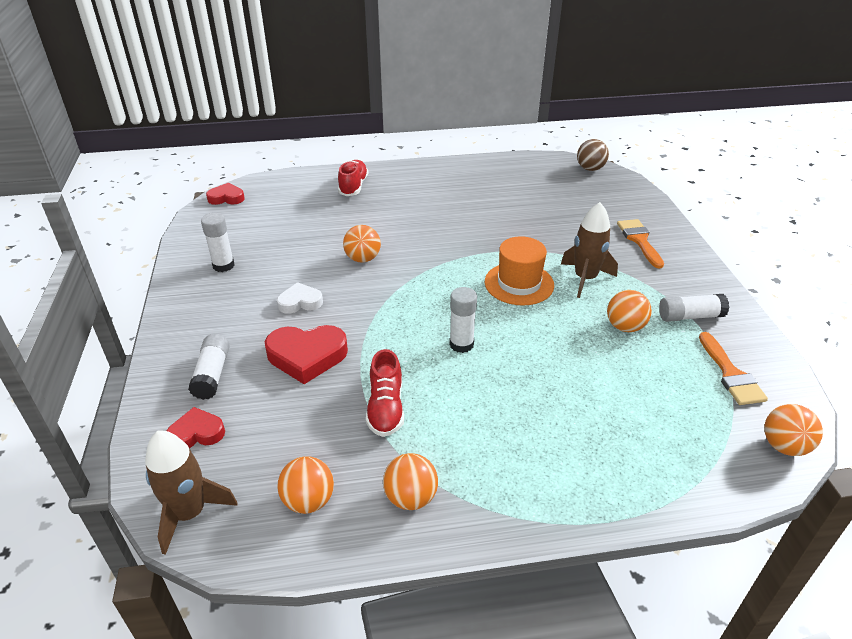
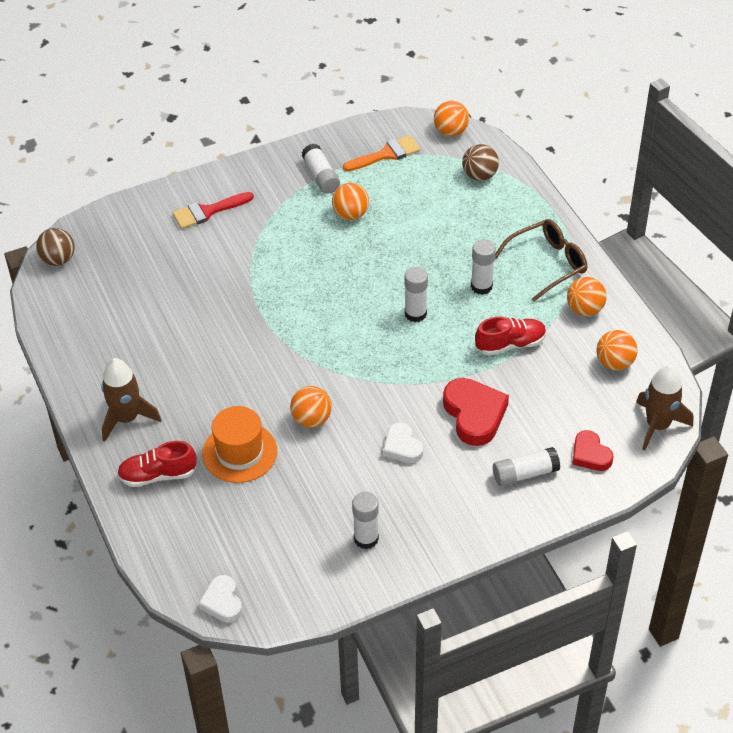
camera: 105 degrees left, 10 degrees up
(226, 198) = (222, 602): red heart -> white heart
(484, 406) = (481, 286): none -> white glue stick
(505, 481) = (547, 264): none -> brown glasses
(519, 283) = (312, 289): orange hat -> orange hat (239, 452)
(585, 278) = (287, 244): brown rocket -> brown rocket (127, 418)
(639, 240) = (208, 211): orange brush -> red brush
(689, 454) = (479, 175): none -> brown ball

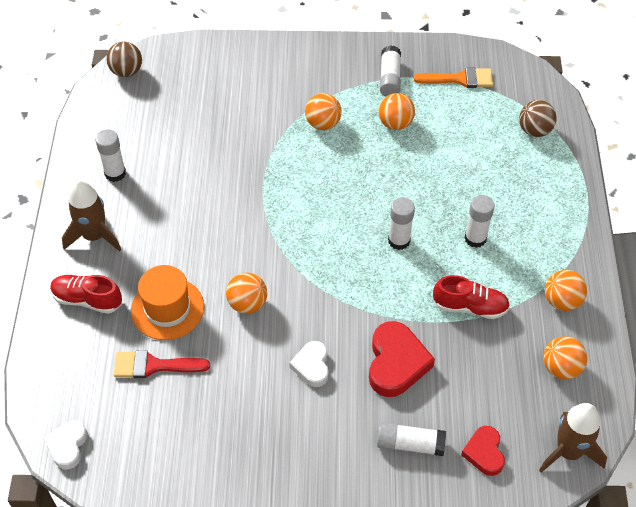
camera: 25 degrees right, 5 degrees up
(208, 211) = (274, 74): red brush -> red brush (154, 365)
(366, 538) = (227, 442): white glue stick -> white glue stick (115, 173)
(450, 131) = (531, 79): orange ball -> orange ball (323, 123)
(547, 264) = (551, 241): brown glasses -> none

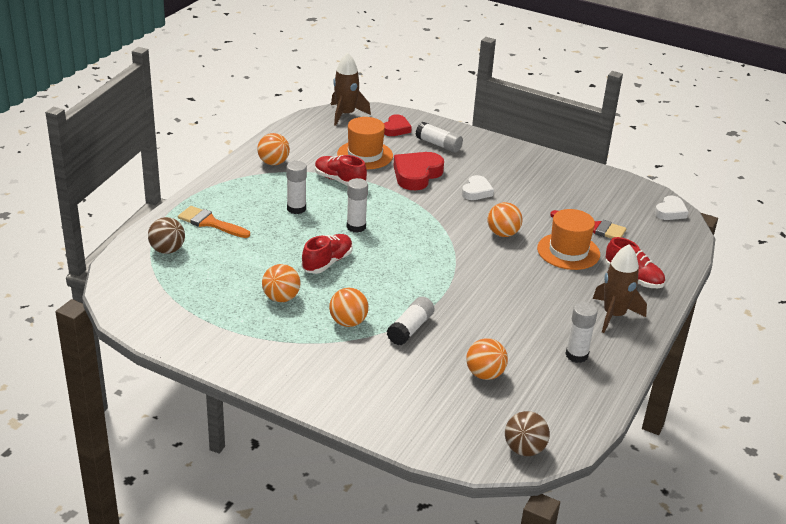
camera: 155 degrees left, 20 degrees down
(389, 180) = (327, 262): none -> red shoe
(390, 78) = (248, 335): white glue stick -> white glue stick (410, 329)
(459, 79) = (183, 309): orange brush -> orange brush (210, 223)
(479, 371) = (365, 155): none -> orange hat
(561, 368) = (311, 140): orange ball -> orange ball (484, 374)

